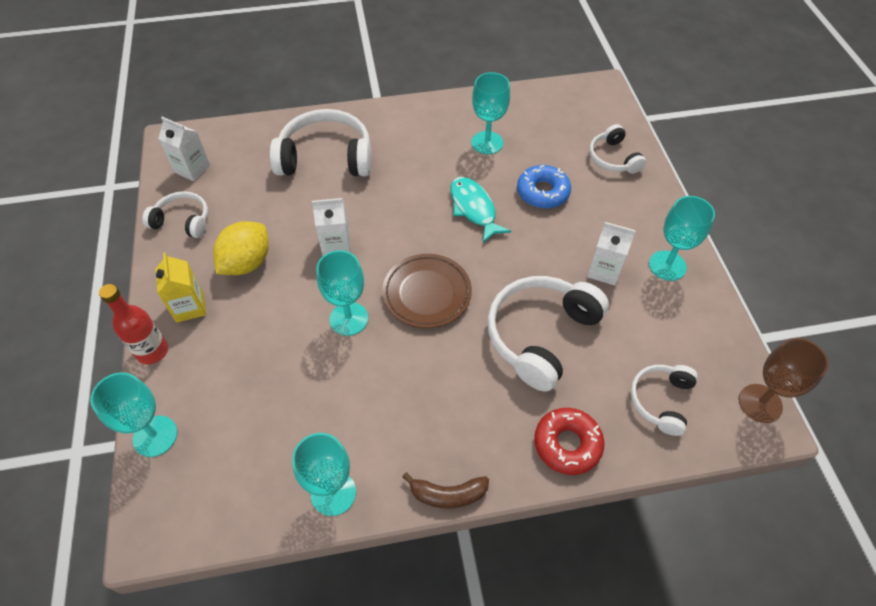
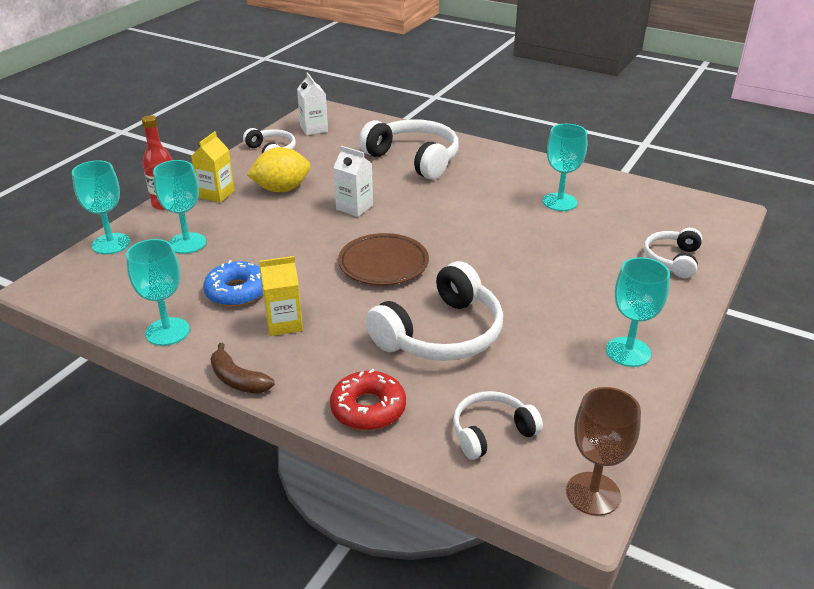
camera: 40 degrees right, 20 degrees down
(349, 319) = (307, 249): turquoise goblet -> turquoise goblet (187, 243)
(419, 411) = (284, 323): none -> yellow carton
(474, 209) = (491, 235): turquoise fish -> none
(541, 335) = (441, 334): white headphones -> white headphones turned 150 degrees clockwise
(542, 192) = (568, 251): blue donut -> blue donut (237, 291)
(604, 270) = (557, 324): white carton -> none

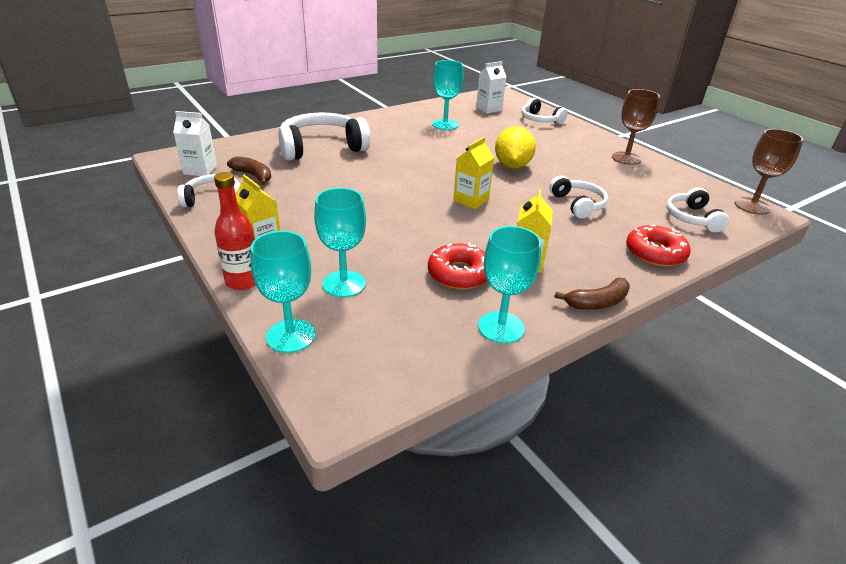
camera: 65 degrees left, 0 degrees up
(237, 291) = (459, 274): blue donut -> red donut
(281, 189) = (297, 212): yellow lemon -> yellow lemon (512, 166)
(326, 151) = (253, 176): none -> brown banana
(354, 207) = (371, 189): white carton -> white carton (489, 109)
(383, 264) = (471, 200): brown plate -> yellow carton
(441, 334) = (577, 204): white headphones -> white headphones, size x0.57
(628, 352) = (626, 158): turquoise goblet -> brown goblet

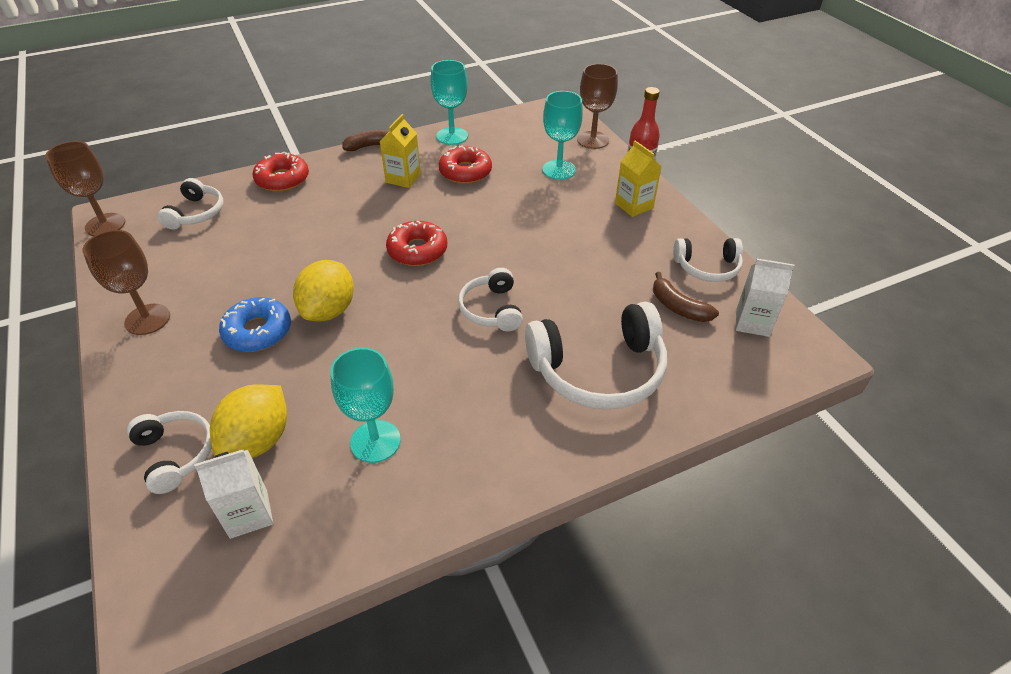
camera: 170 degrees left, 10 degrees up
(290, 336) = (593, 140): turquoise goblet -> brown goblet
(471, 200) = (417, 250): yellow carton -> red donut
(504, 123) = (258, 441): none -> yellow lemon
(549, 156) = (258, 331): none -> blue donut
(577, 204) = (300, 238): white headphones -> white headphones (492, 309)

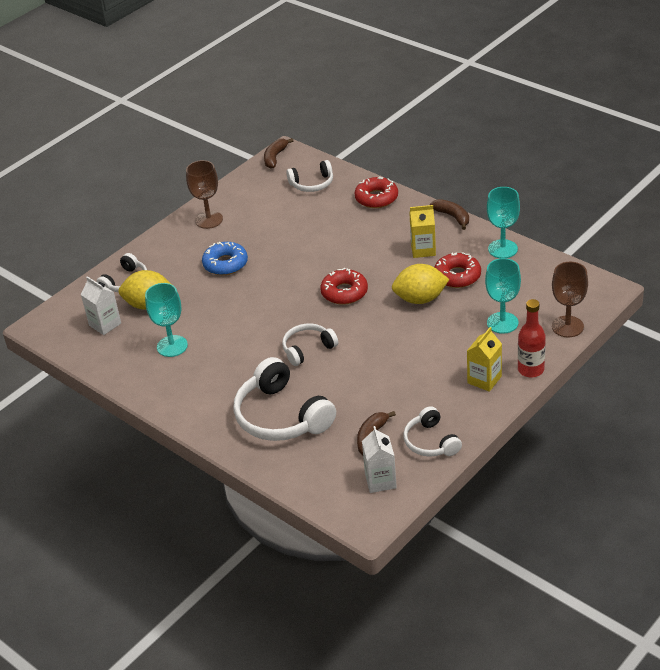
camera: 70 degrees right, 5 degrees down
(105, 225) = (275, 157): brown goblet -> brown banana
(329, 310) = (260, 282): yellow lemon -> yellow lemon (420, 299)

